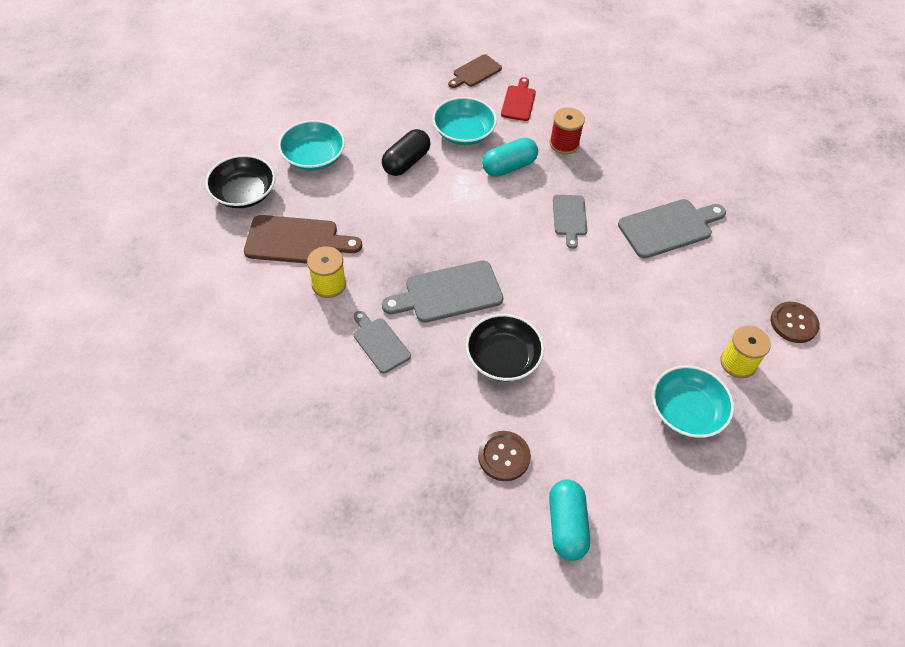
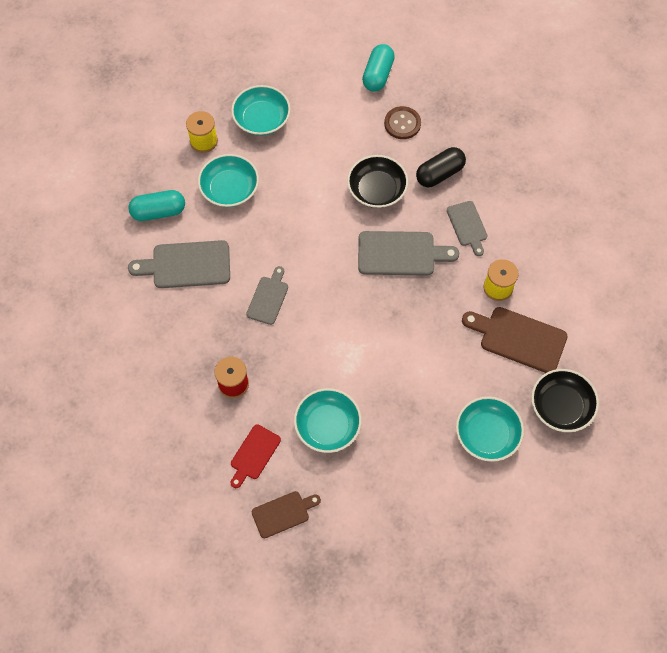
camera: 160 degrees left, 10 degrees up
(406, 162) = (397, 403): black capsule -> black capsule (439, 174)
(509, 166) = (299, 370): turquoise capsule -> turquoise capsule (158, 212)
(672, 314) = (230, 189): none -> turquoise bowl
(793, 323) = (141, 158): brown button -> none

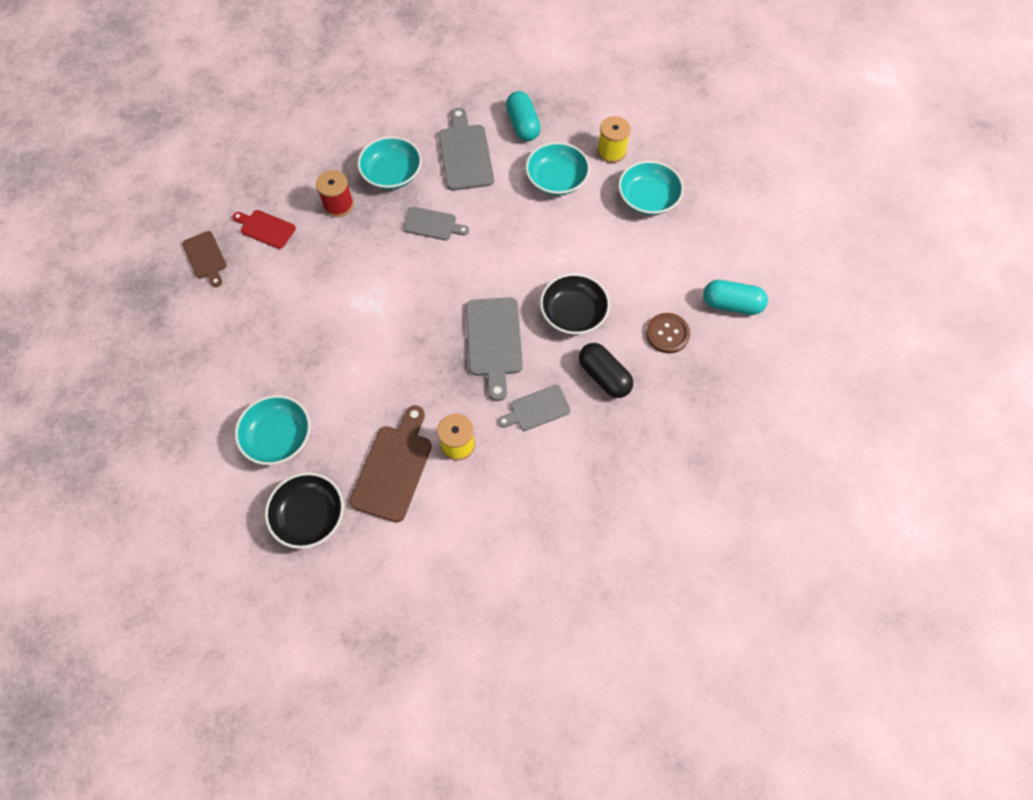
camera: 85 degrees right, 0 degrees up
(327, 426) = (292, 287): turquoise bowl -> turquoise bowl (392, 174)

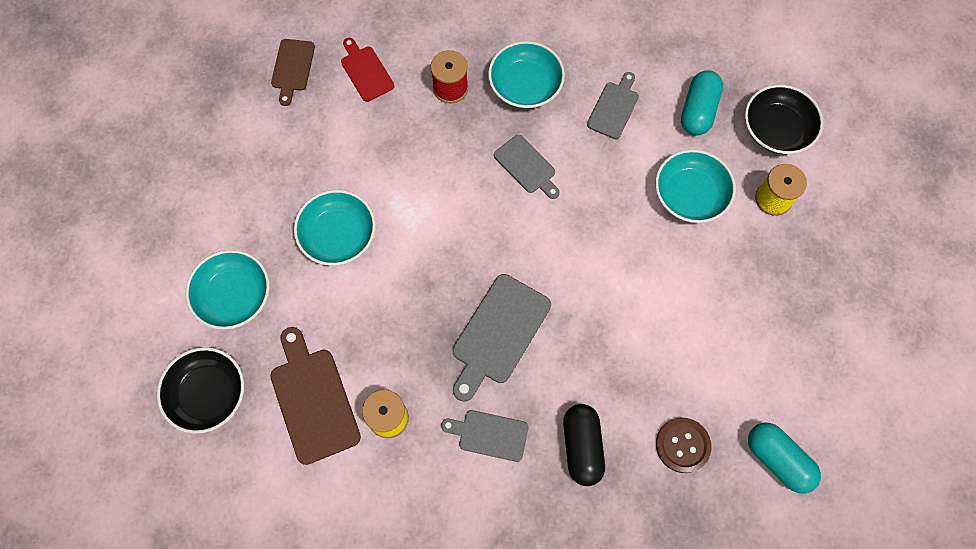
camera: 35 degrees right, 5 degrees up
(393, 468) = (313, 400): brown cutting board -> brown cutting board turned 75 degrees counterclockwise
(465, 154) = (614, 108): grey cutting board -> grey cutting board, size x0.62
(573, 313) = (600, 356): black bowl -> black bowl (776, 129)
(648, 198) = (774, 278): turquoise bowl -> turquoise bowl (338, 235)

